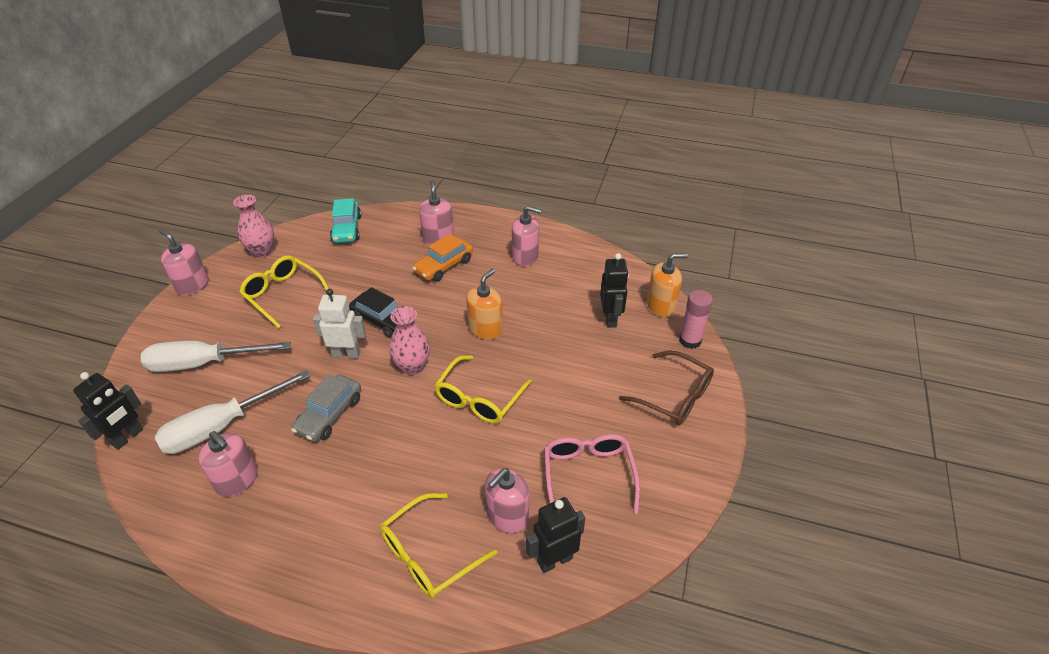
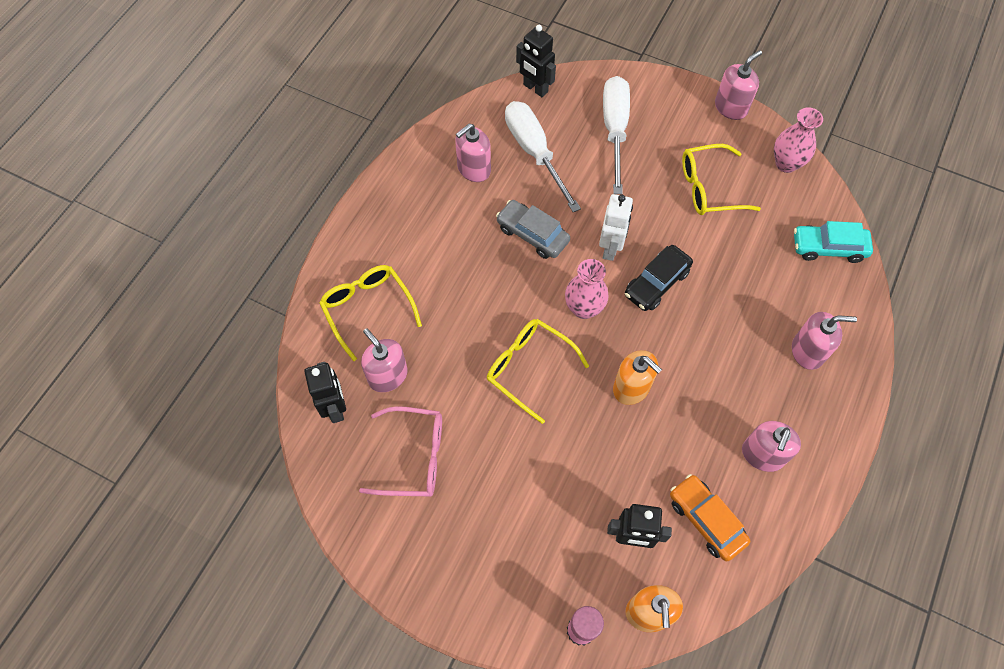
camera: 100 degrees right, 20 degrees up
(283, 294) = (709, 188): yellow glasses -> yellow glasses turned 150 degrees counterclockwise
(444, 266) = (748, 353): orange car -> orange car (706, 520)
(674, 396) = (495, 578): brown glasses -> none

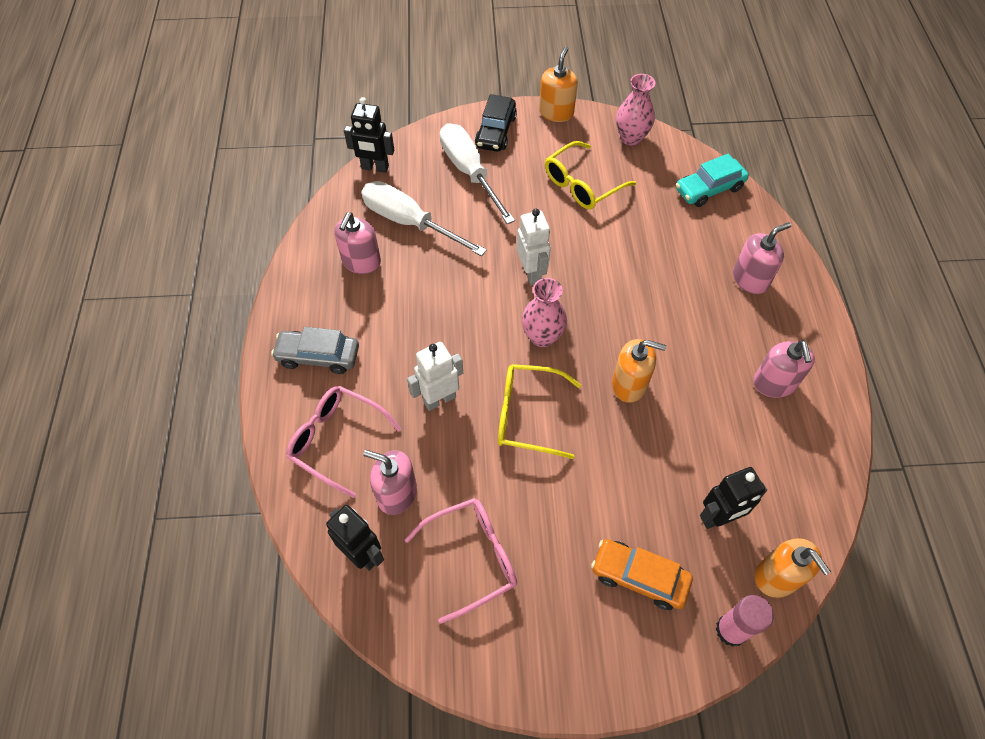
camera: 30 degrees left, 5 degrees down
(368, 309) = (337, 440): yellow glasses -> pink glasses
(466, 317) = (439, 399): none -> white robot
(532, 234) = (454, 294): grey car -> grey car (318, 356)
(656, 283) = (591, 284): black car -> black car (496, 131)
(706, 520) = (768, 465): orange car -> orange car (639, 577)
(731, 107) = (556, 112): pink soap dispenser -> orange soap dispenser

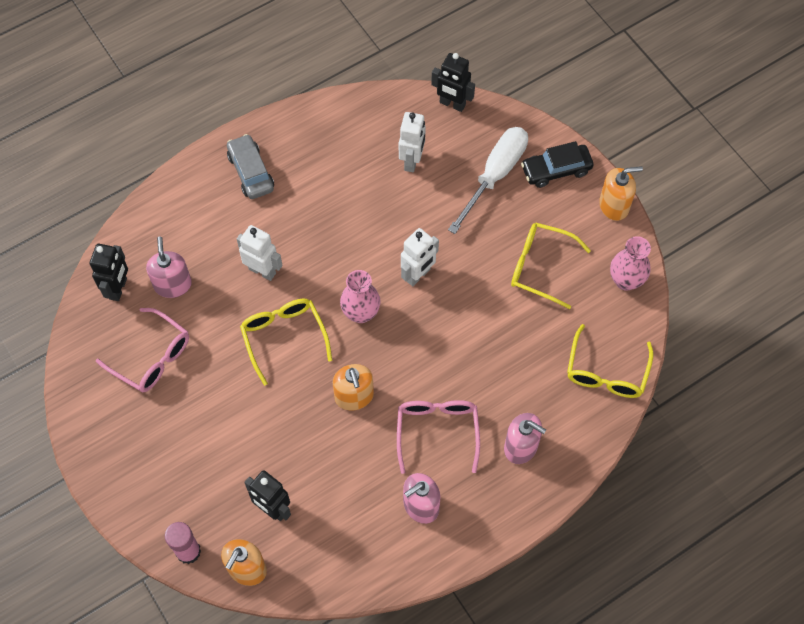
camera: 60 degrees right, 5 degrees up
(337, 440) = (191, 224): pink glasses -> pink glasses (437, 432)
(361, 262) = (351, 150): pink soap dispenser -> none
(375, 168) = (452, 104): black robot -> black robot turned 45 degrees counterclockwise
(409, 222) = (412, 161): white screwdriver -> white robot
(639, 577) = (195, 473): orange car -> none
(709, 189) = (606, 372): turquoise car -> yellow glasses

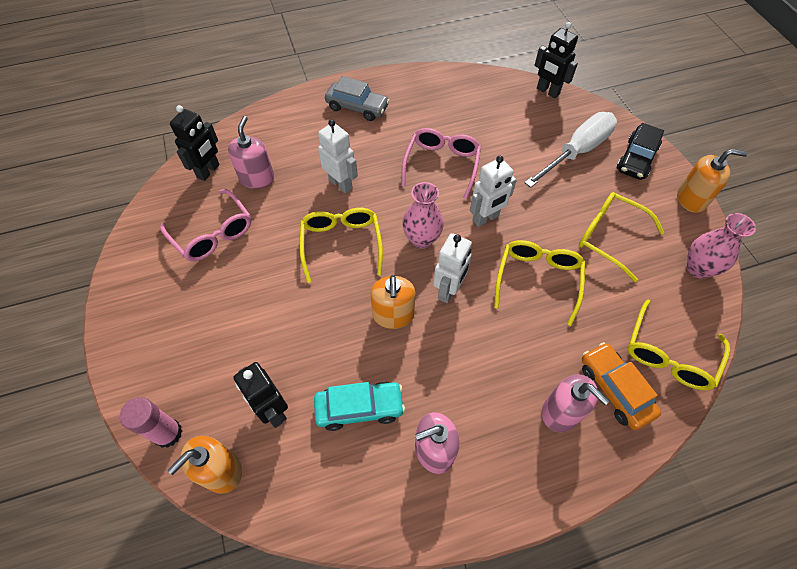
camera: 15 degrees right, 5 degrees down
(251, 172) = (357, 107): grey car -> grey car turned 120 degrees clockwise
(348, 487) = (359, 408): none -> turquoise car
(412, 161) = (502, 126): white robot -> white robot (448, 290)
(437, 432) = (471, 372): pink glasses -> pink glasses (442, 165)
(480, 328) = (538, 280): none -> yellow glasses
(556, 170) = (636, 159): black car -> black car turned 60 degrees counterclockwise
(563, 415) = (614, 389): none -> orange car

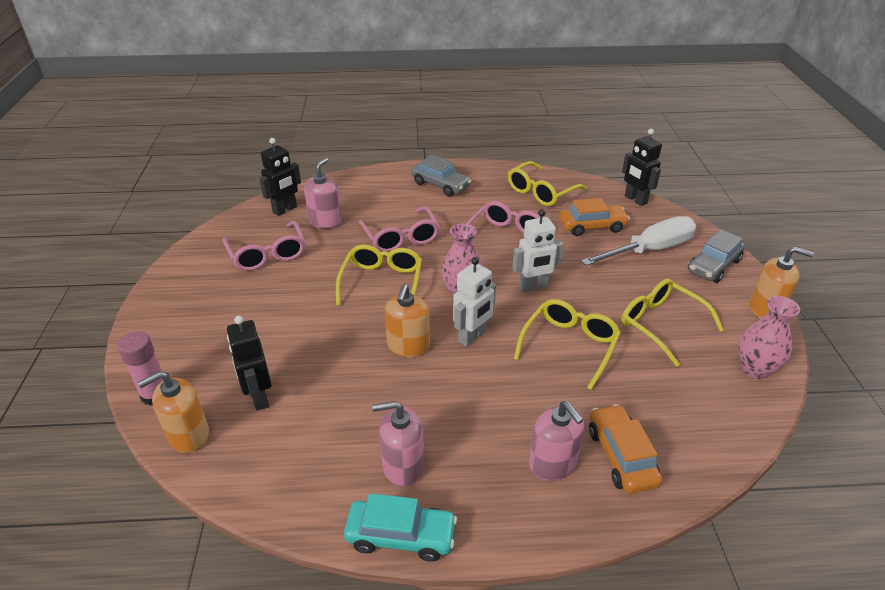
camera: 15 degrees right, 20 degrees down
(341, 184) = (401, 238): white robot -> pink glasses
(359, 408) = (343, 414): turquoise car -> turquoise car (401, 536)
(517, 133) = (592, 226): none -> orange car
(636, 159) = (713, 266): black car -> grey car
(669, 354) = (695, 438): yellow glasses -> yellow glasses (541, 192)

